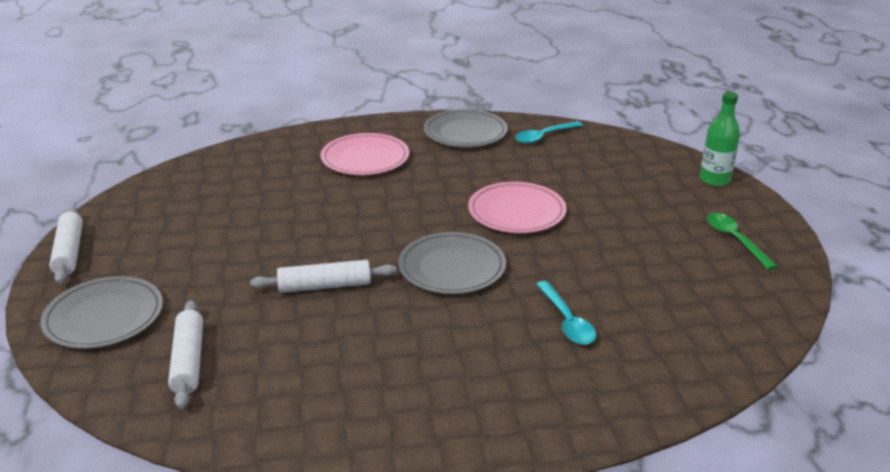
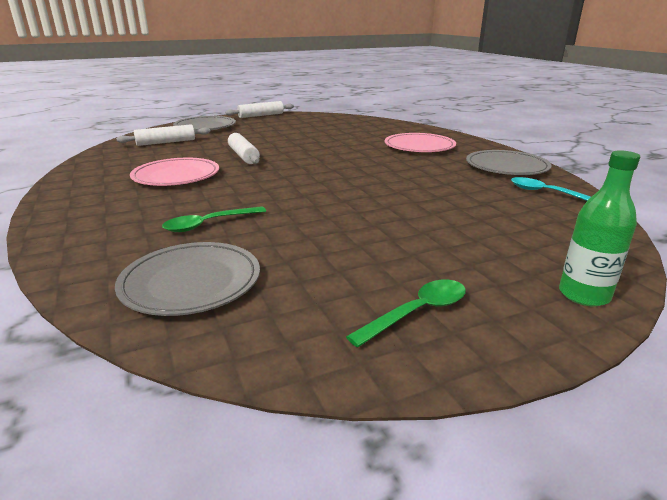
camera: 75 degrees right, 5 degrees down
(452, 267) = (279, 182): grey plate -> grey plate (191, 282)
(516, 212) = (382, 194): pink plate -> pink plate (176, 176)
(567, 321) = (209, 224): turquoise spoon -> green spoon

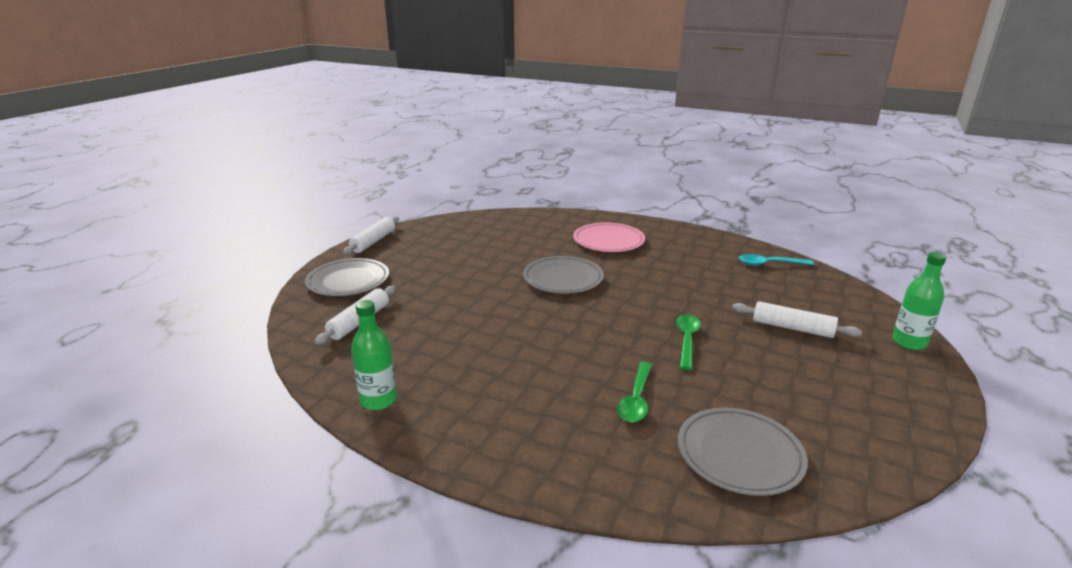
camera: 40 degrees left, 0 degrees up
(89, 172) = (378, 400): none -> green bottle
(176, 176) = (485, 362): pink plate -> none
(243, 156) = (488, 309): white rolling pin -> white rolling pin (792, 328)
(417, 312) = (876, 398): green spoon -> green spoon (686, 340)
(506, 167) = (704, 244): grey plate -> grey plate (563, 278)

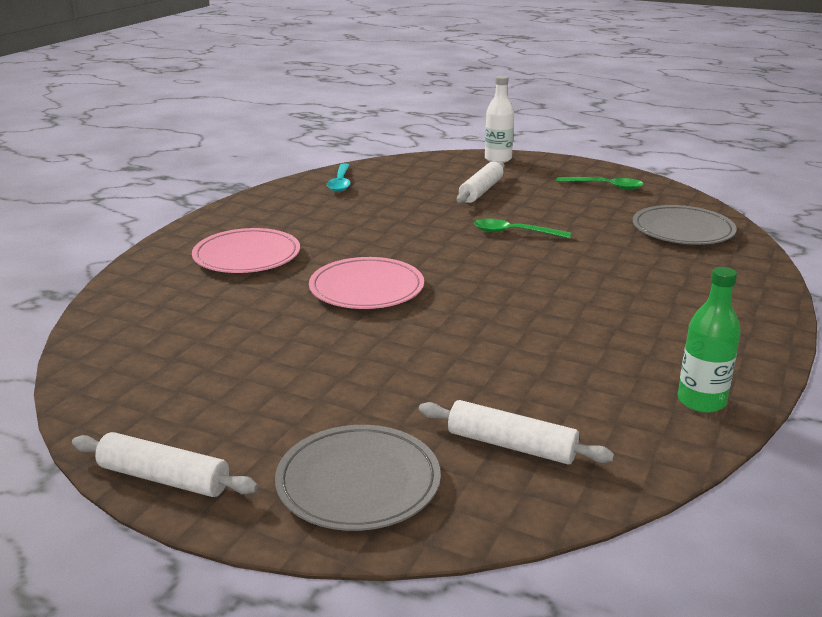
camera: 90 degrees left, 0 degrees up
(563, 278) = (366, 288): grey plate -> pink plate
(636, 399) = (628, 261): green spoon -> green spoon (605, 186)
(909, 342) = (498, 159): green bottle -> white bottle

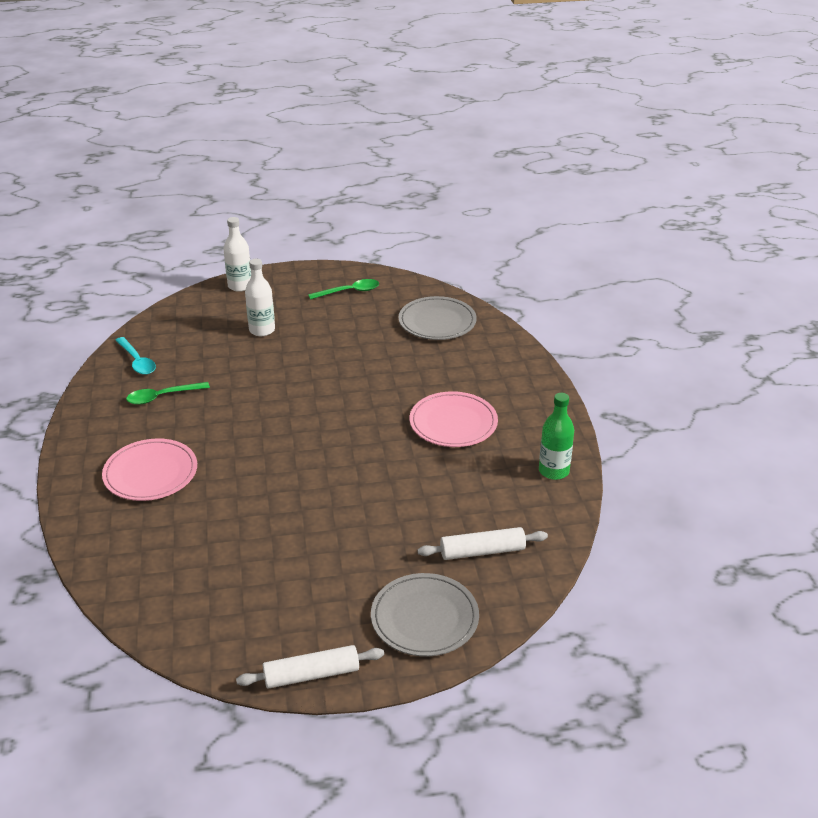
camera: 35 degrees left, 10 degrees up
(366, 288) = (276, 467): pink plate -> pink plate (453, 423)
(481, 191) = (262, 330): white rolling pin -> white bottle
(514, 233) = (327, 368): green spoon -> green spoon (162, 397)

